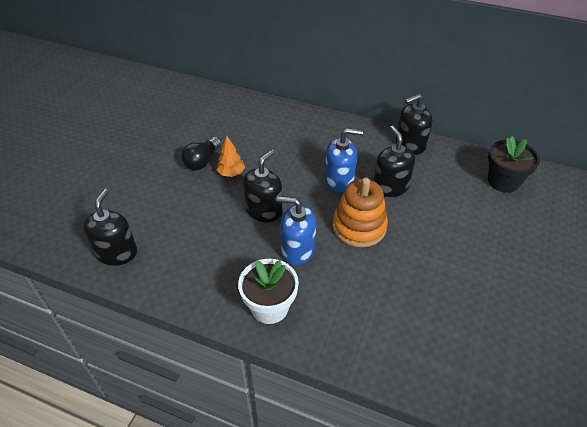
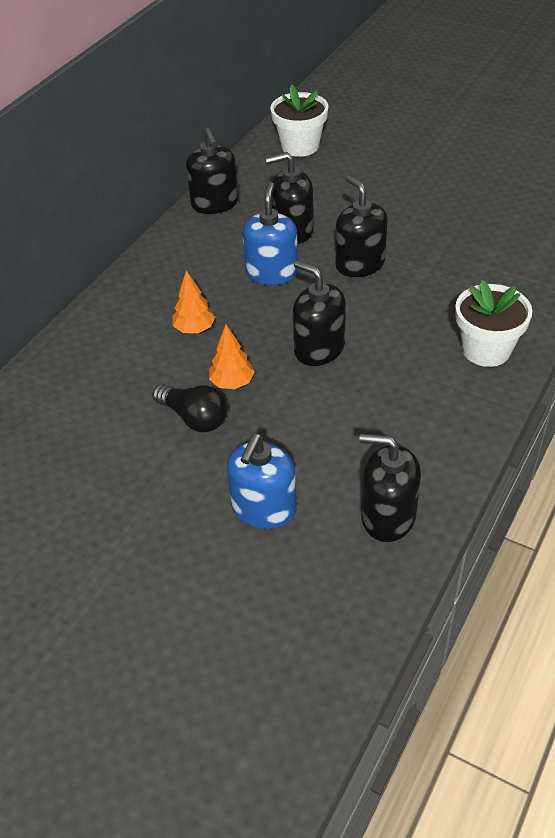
camera: 80 degrees left, 0 degrees up
(278, 151) = (194, 329): none -> orange tree
(297, 250) = (394, 320): blue soap dispenser -> blue soap dispenser (264, 508)
(359, 226) = (360, 264): orange stacking toy -> black soap dispenser
(503, 181) = (300, 146): black flower pot -> white flower pot

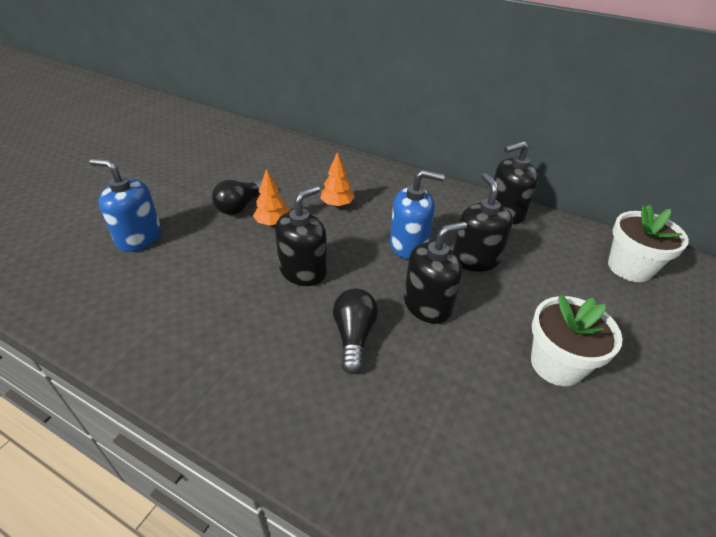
camera: 85 degrees right, 5 degrees down
(388, 516) = (93, 304): black soap dispenser -> none
(405, 309) = (354, 336): none -> black light bulb
(486, 350) = (279, 405): white flower pot -> white flower pot (556, 364)

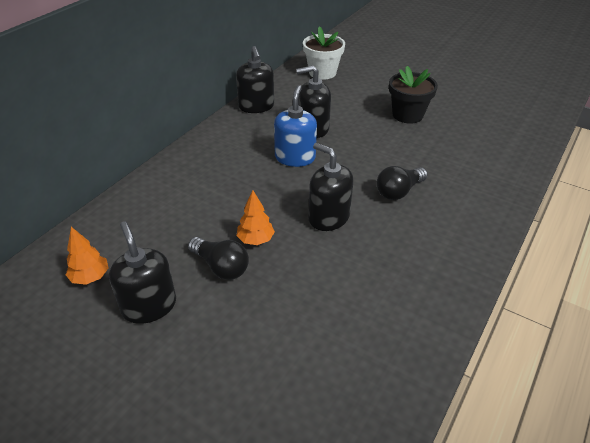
camera: 85 degrees left, 0 degrees up
(139, 238) = (272, 352): blue soap dispenser -> none
(337, 204) = (230, 195): orange tree -> orange tree (90, 277)
(354, 336) = (398, 191): black light bulb -> black light bulb turned 45 degrees counterclockwise
(427, 305) = (363, 155): black soap dispenser -> black soap dispenser (149, 306)
(556, 364) = (407, 115): white flower pot -> black flower pot

